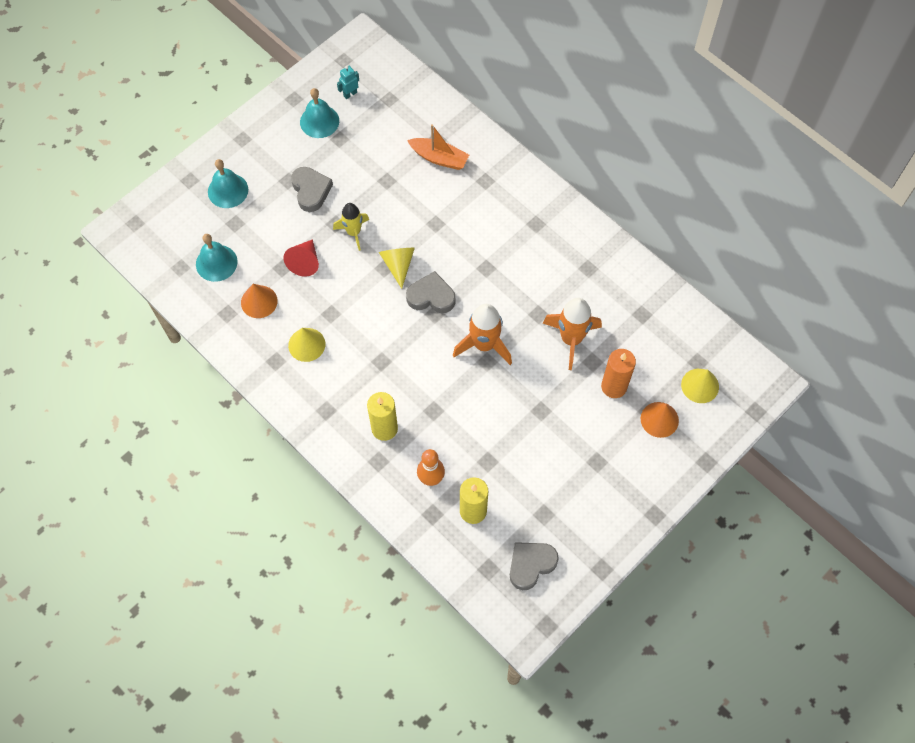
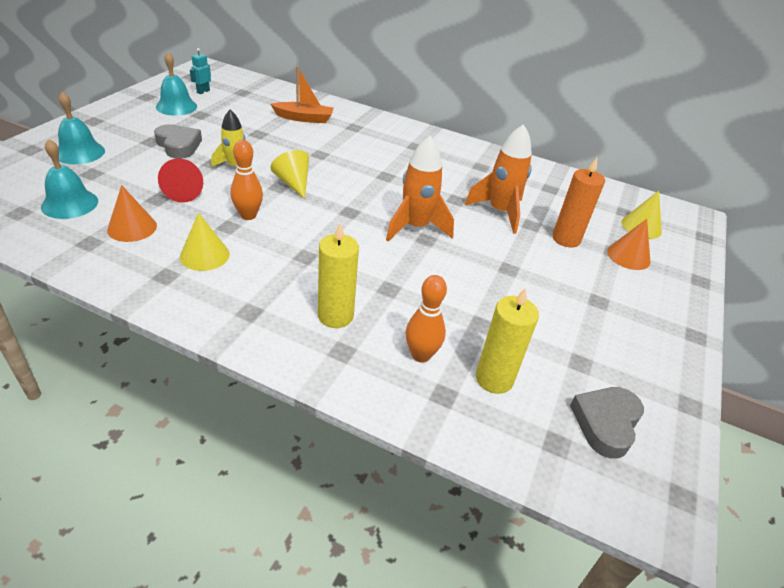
camera: 25 degrees left, 25 degrees down
(349, 303) = (248, 215): none -> orange bowling pin
(431, 296) = (339, 200): grey heart -> none

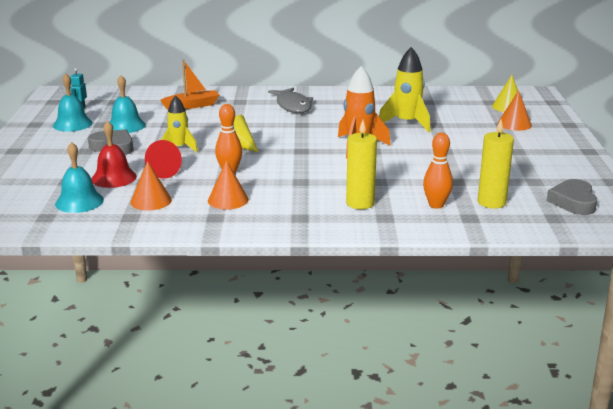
camera: 20 degrees left, 15 degrees down
(80, 152) = (36, 172): turquoise bell -> turquoise bell (126, 126)
(135, 184) = (114, 178): none -> red bell
(204, 255) = (228, 200): yellow cone -> orange cone
(400, 149) = (293, 106): none -> grey fish
(499, 212) = (407, 123): orange rocket -> yellow rocket
(566, 239) = (466, 126): orange candle -> none

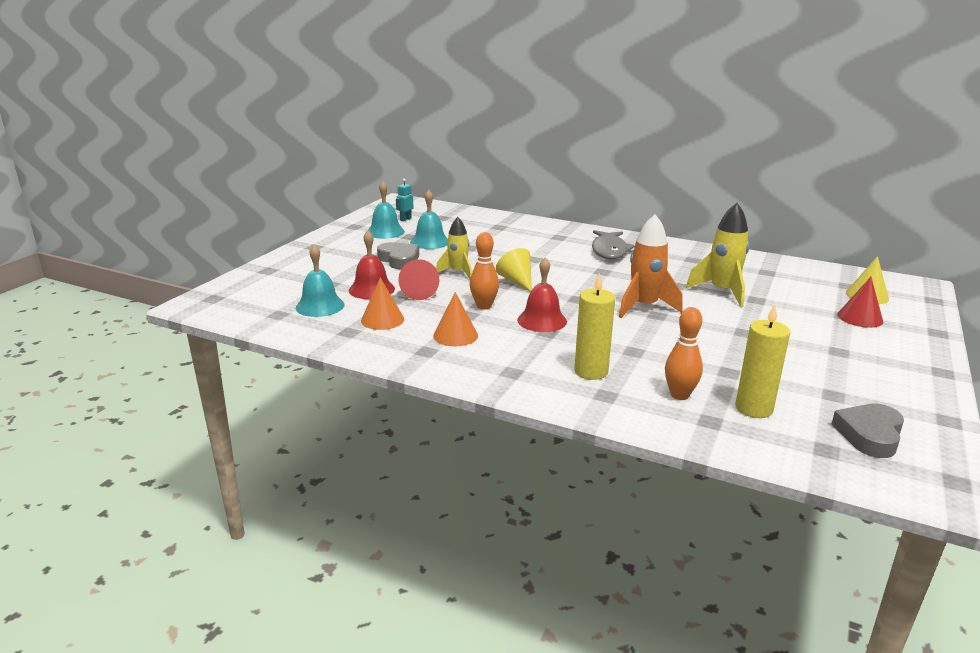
camera: 25 degrees right, 0 degrees up
(192, 105) = (508, 233): orange boat -> none
(288, 173) = (542, 320): none -> red bell
(514, 124) = (860, 318): orange cone -> red cone

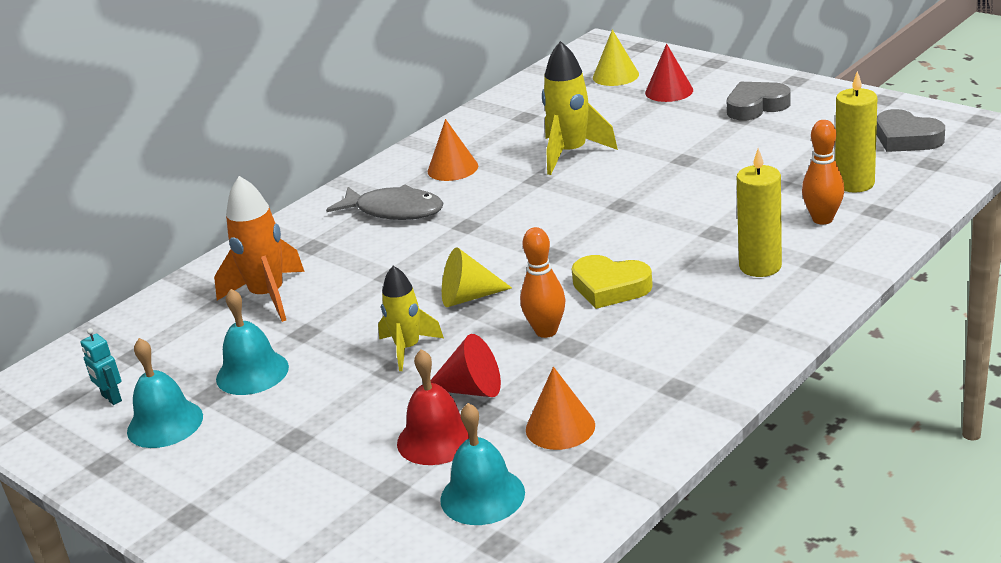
camera: 70 degrees left, 5 degrees up
(399, 260) = (319, 408): grey heart -> grey heart (756, 106)
(455, 335) = (635, 360): orange cone -> orange cone (452, 168)
(542, 320) = (610, 287): red bell -> yellow heart
(644, 307) = (595, 210): orange rocket -> orange rocket (268, 296)

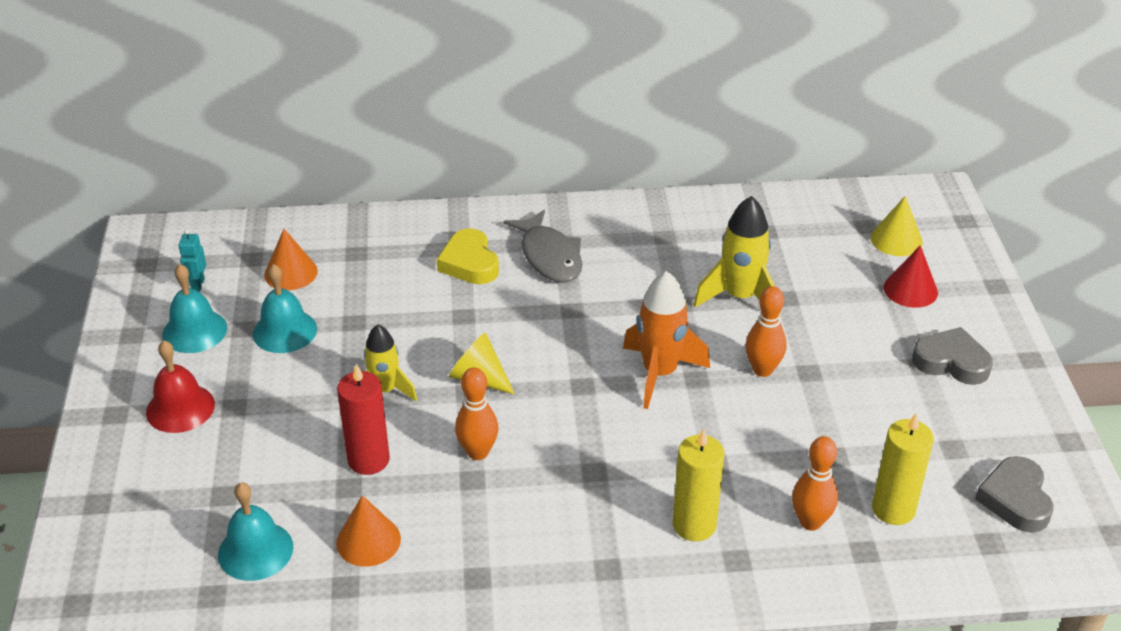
camera: 40 degrees right, 10 degrees up
(268, 296) = (377, 272): orange rocket -> orange rocket (659, 373)
(436, 439) = (296, 481): red bell -> red bell (180, 408)
(452, 168) = (642, 245): orange cone -> orange cone (291, 273)
(471, 389) = (368, 460): red cone -> red candle
(610, 287) = (571, 451): yellow heart -> yellow heart (469, 263)
(654, 175) = (762, 370): none -> orange bowling pin

